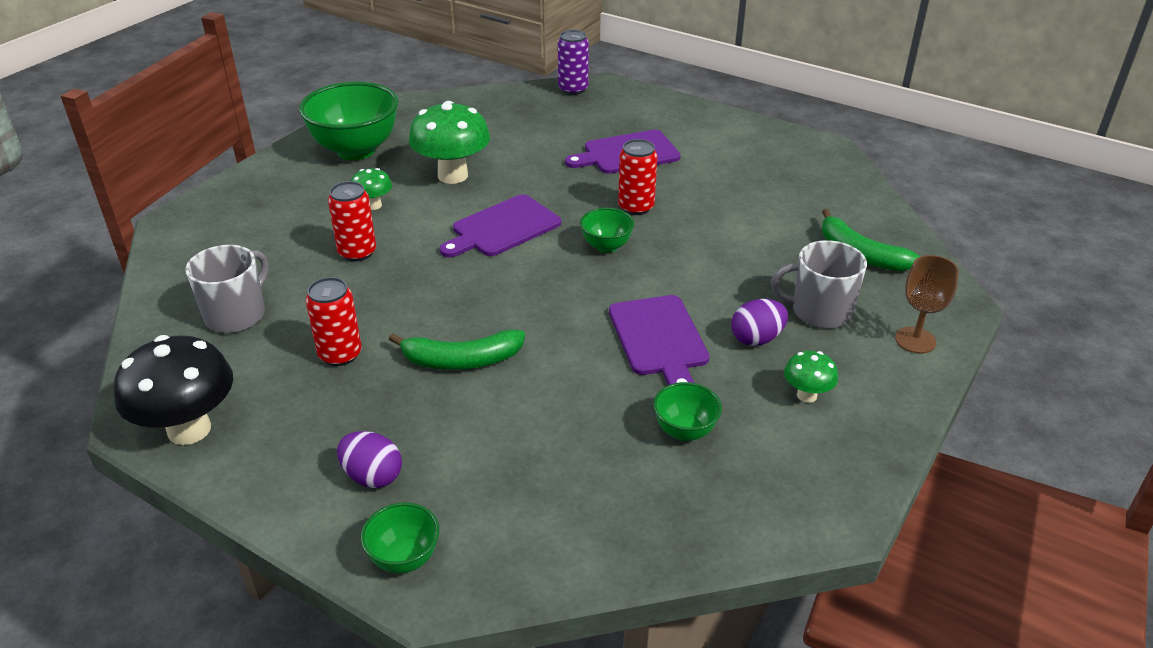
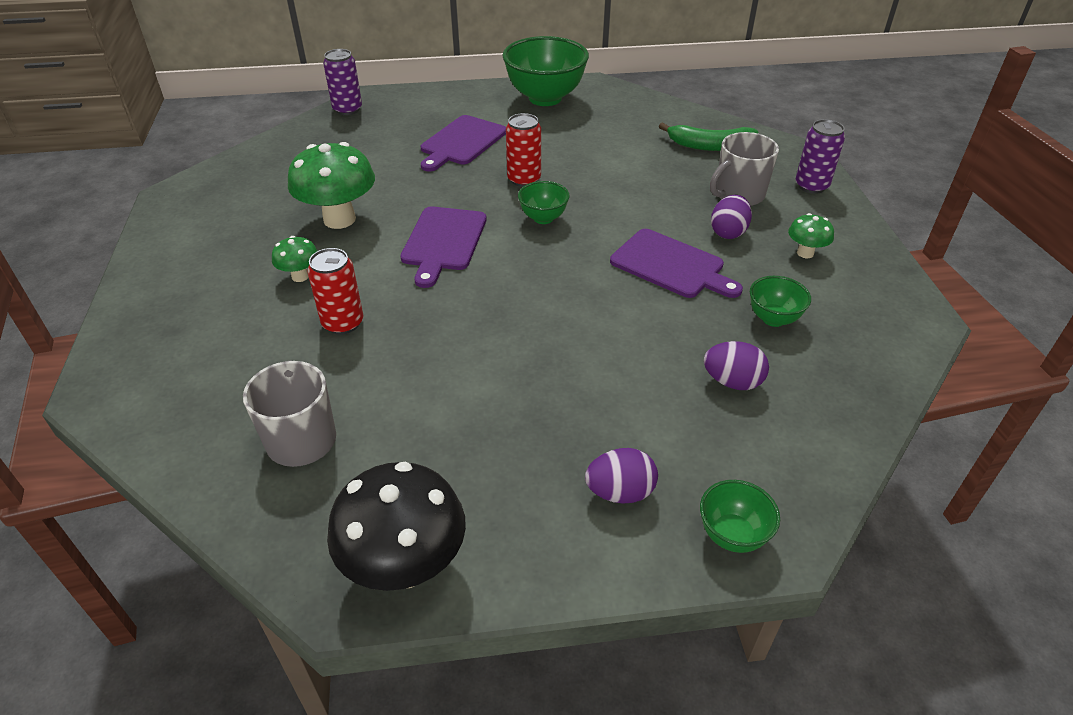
camera: 40 degrees left, 5 degrees up
(340, 354) = (452, 415): red can -> none
(356, 150) = (212, 237): green bowl -> green bowl (545, 98)
(462, 360) = (558, 360): green banana -> none
(571, 457) = (732, 382): none -> purple egg
(915, 340) = (811, 186): brown goblet -> purple can

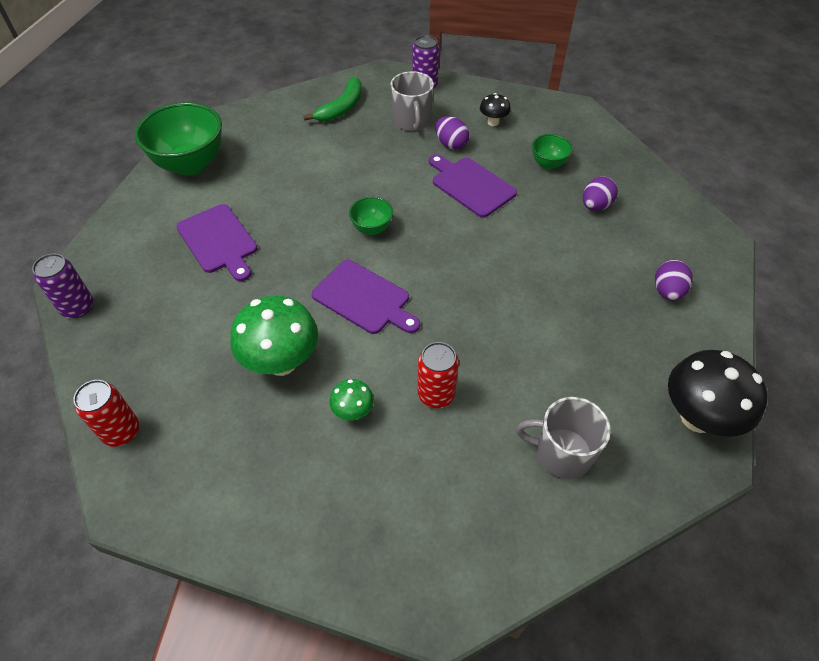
camera: 65 degrees left, 10 degrees up
(524, 179) = (309, 221): red can -> red can (121, 431)
(671, 265) = (471, 185): purple cutting board -> purple cutting board turned 105 degrees counterclockwise
(732, 535) = (711, 257): green bowl -> none
(805, 253) = (493, 122): green mushroom -> black mushroom

